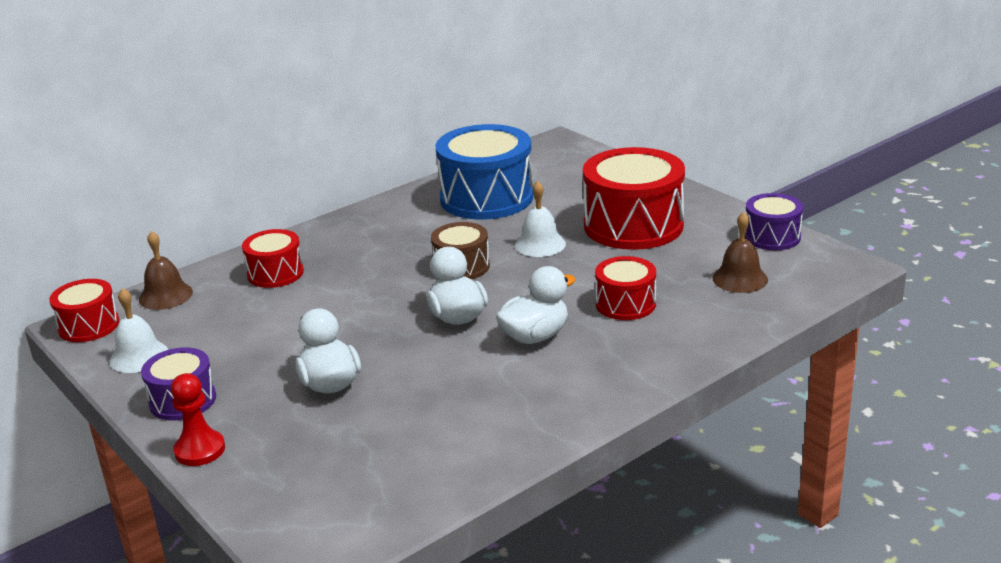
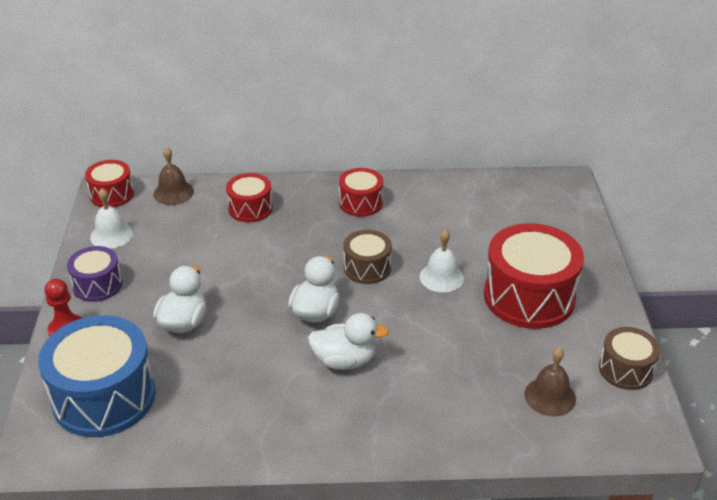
camera: 35 degrees right, 10 degrees up
(486, 198) = (453, 212): blue drum -> blue drum (104, 397)
(625, 304) = (437, 369): red drum -> red drum (361, 203)
(772, 237) = (625, 369): purple drum -> brown drum

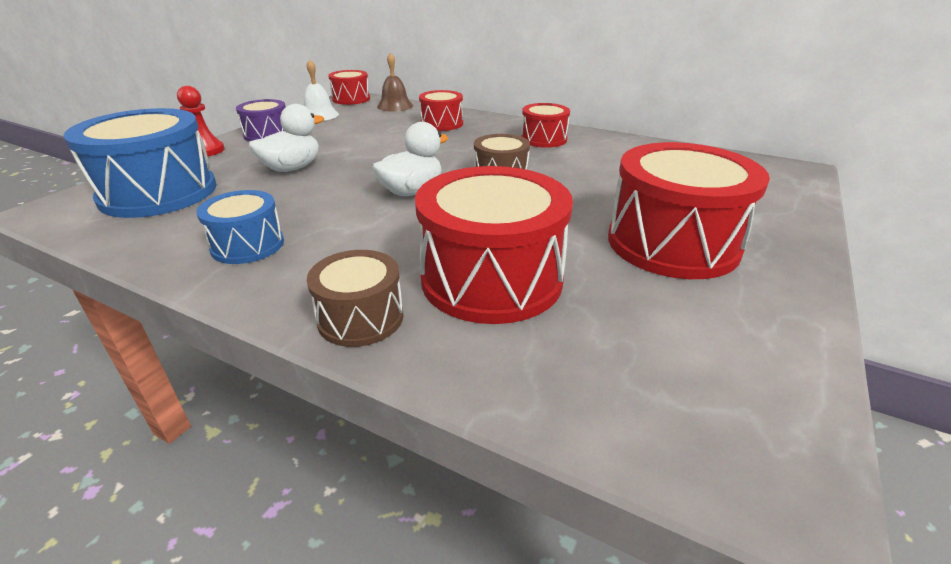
camera: 30 degrees right, 5 degrees down
(255, 415) = (248, 245): none -> blue drum
(345, 361) = (392, 232): white duck -> none
(441, 277) = (574, 201): white bell -> none
(445, 374) = (491, 279): none -> red drum
(550, 396) = (618, 353): brown bell -> none
(625, 369) = (779, 365): brown drum -> brown drum (360, 318)

